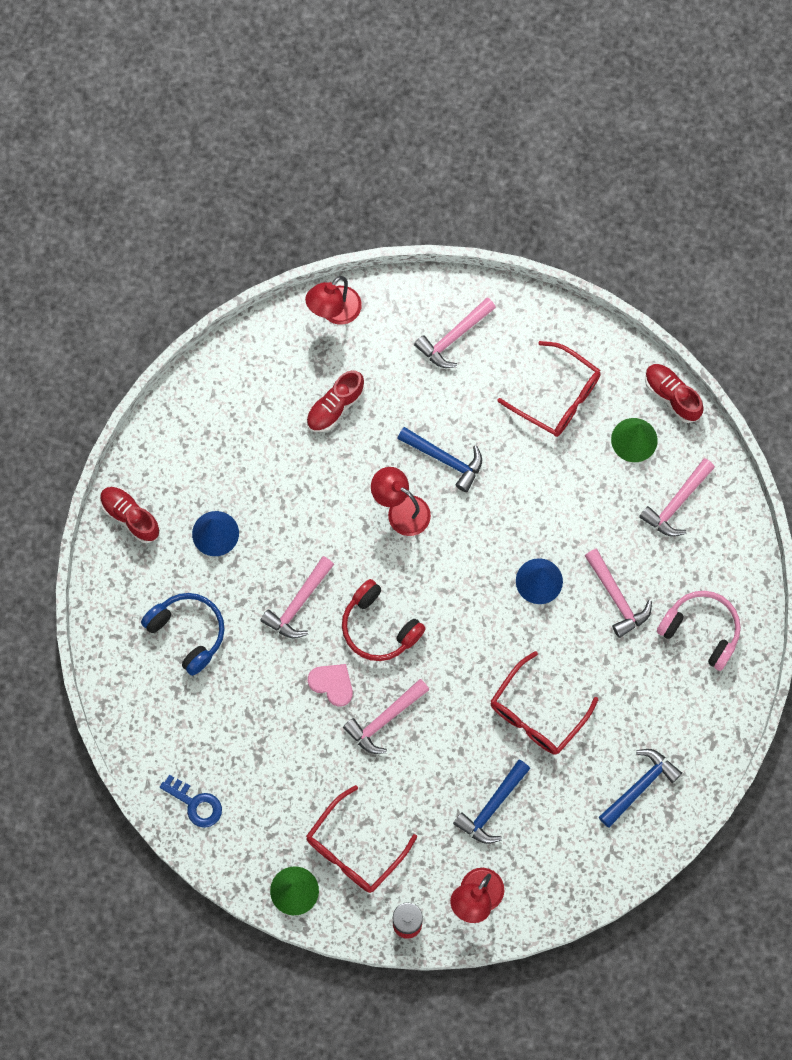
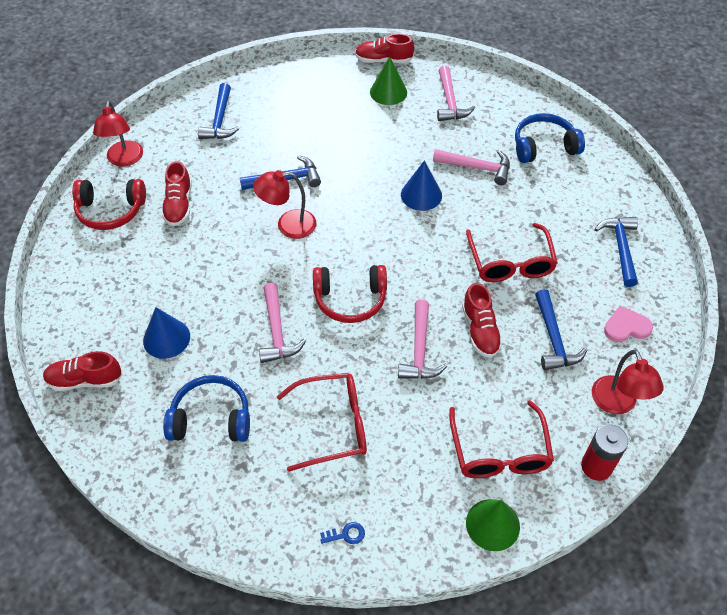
camera: 45 degrees left, 20 degrees down
(195, 804) = (346, 534): blue key -> blue key, size x0.58
(277, 362) = (110, 211): none -> red headphones
(332, 684) = (357, 360): pink heart -> pink heart (626, 327)
(446, 747) = (480, 330): none -> red shoe
(454, 337) = (220, 120): pink hammer -> blue hammer
(558, 397) = (319, 104): red glasses -> red glasses (333, 425)
(701, 630) = (544, 146): pink headphones -> blue headphones

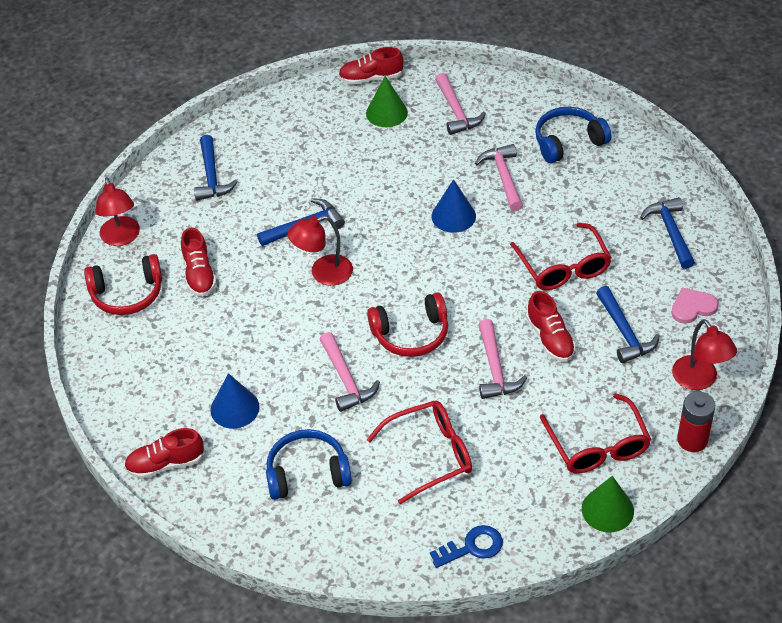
camera: 10 degrees left, 5 degrees down
(346, 534) = (472, 547): blue key -> blue key, size x1.71
(476, 168) = (503, 177): pink hammer -> pink hammer turned 105 degrees counterclockwise

